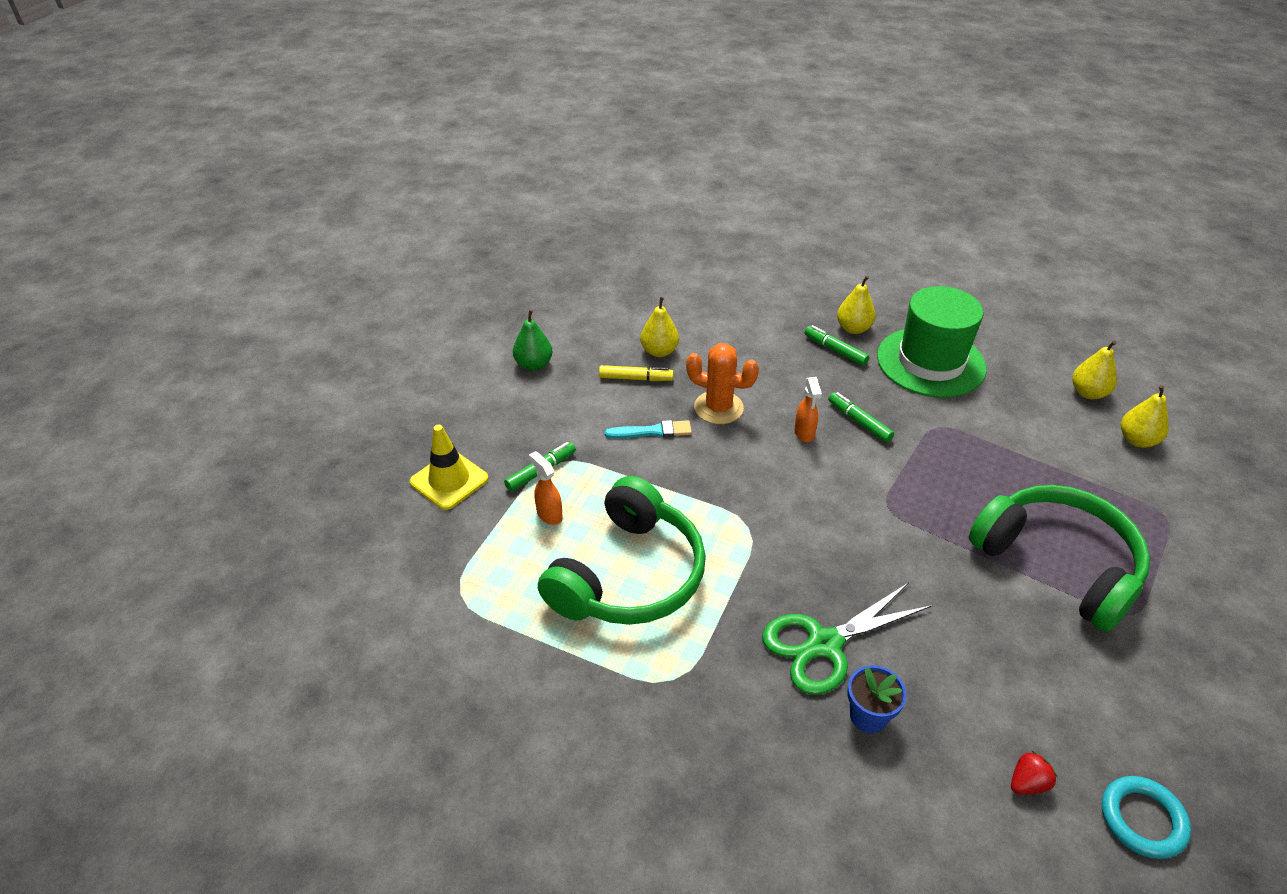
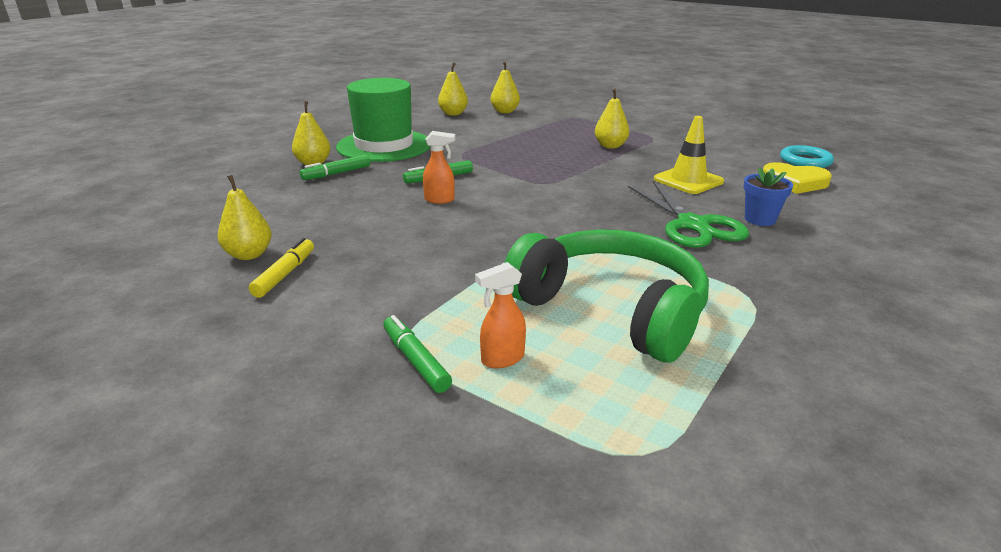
camera: 80 degrees left, 15 degrees down
(449, 480) = (391, 460): yellow traffic cone -> yellow traffic cone (688, 180)
(534, 364) = (176, 352): green pear -> none
(651, 431) = (388, 273): turquoise brush -> none
(718, 408) = (376, 233): orange cactus -> none
(1027, 783) = (794, 182): red strawberry -> yellow heart
(1058, 564) = (610, 146): green headphones -> yellow pear

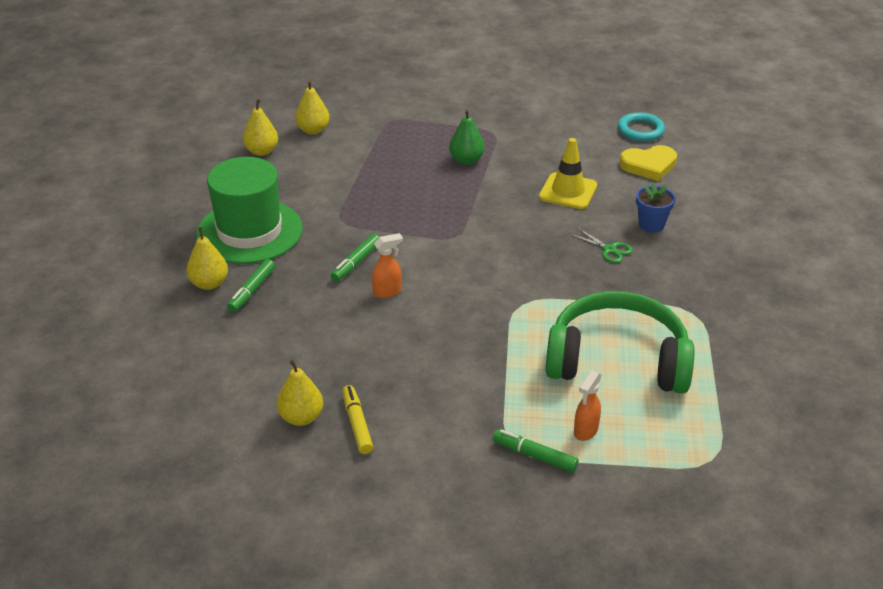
camera: 30 degrees left, 10 degrees up
(610, 146) = (466, 160): yellow pear -> green pear
(692, 225) = (609, 250): green scissors -> green scissors, size x0.49

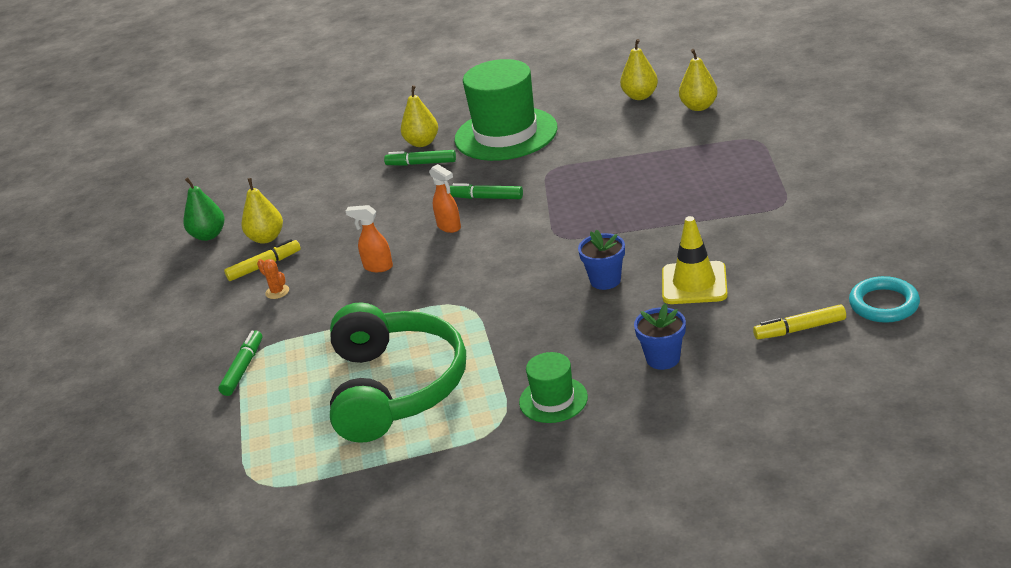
camera: 80 degrees right, 5 degrees down
(415, 419) = (277, 292): none -> orange cactus
(466, 160) = (710, 203): green pear -> green pear (208, 235)
(535, 228) = (605, 280): none -> blue flower pot
(585, 431) = (283, 391): orange spray bottle -> orange spray bottle (377, 267)
(609, 250) = (592, 339): green scissors -> none
(649, 165) = (799, 329): yellow heart -> yellow marker
(675, 282) = (553, 400): none -> green hat

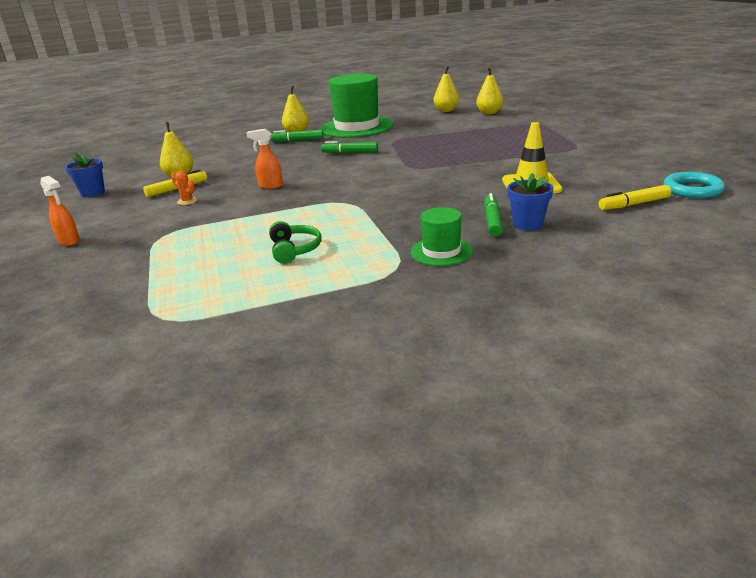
camera: 10 degrees left, 5 degrees down
(208, 235) = (133, 176): green pear -> none
(243, 368) = (154, 244): green marker -> green marker (492, 221)
(395, 387) = (294, 250): green headphones -> green headphones, size x0.41
(449, 227) = (324, 166): orange spray bottle -> orange spray bottle (69, 241)
(605, 280) = (458, 186): blue flower pot -> blue flower pot (93, 193)

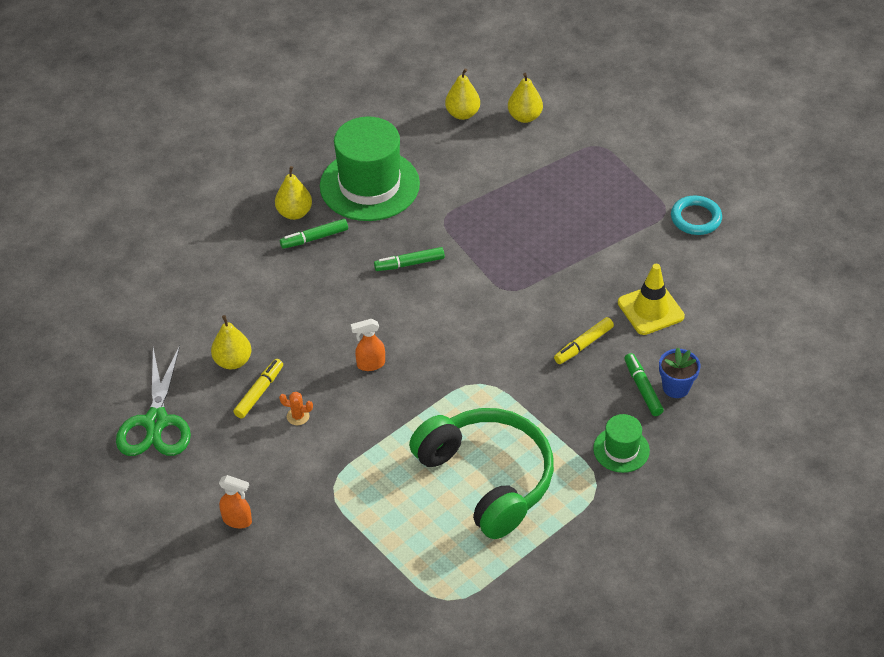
camera: 25 degrees left, 20 degrees up
(93, 193) = (156, 422): blue flower pot -> green scissors
(294, 250) = (487, 478): green headphones -> green headphones, size x2.41
(633, 204) = (755, 331): yellow marker -> yellow marker (583, 345)
(692, 189) = (799, 292): turquoise ring -> turquoise ring (695, 218)

